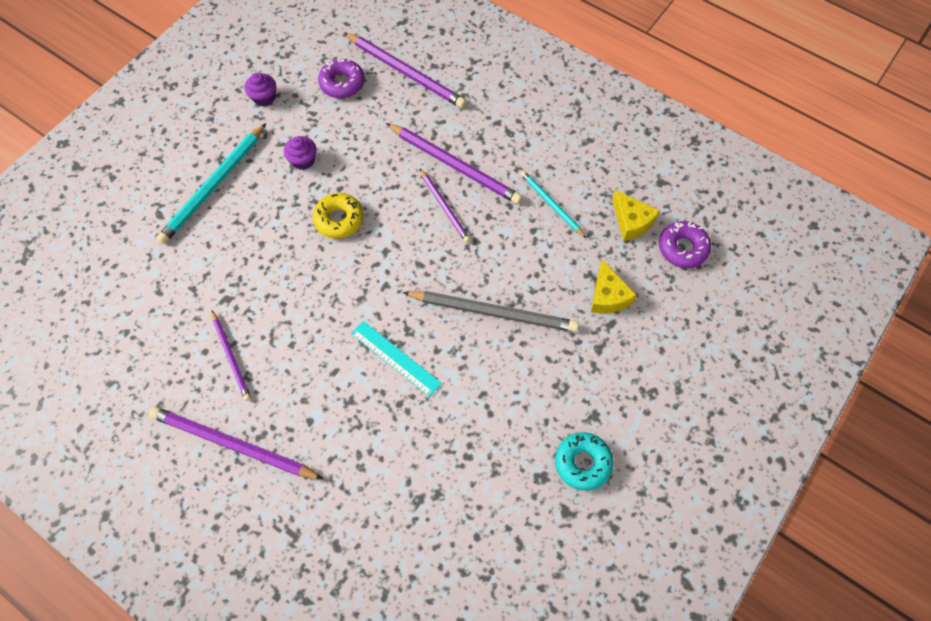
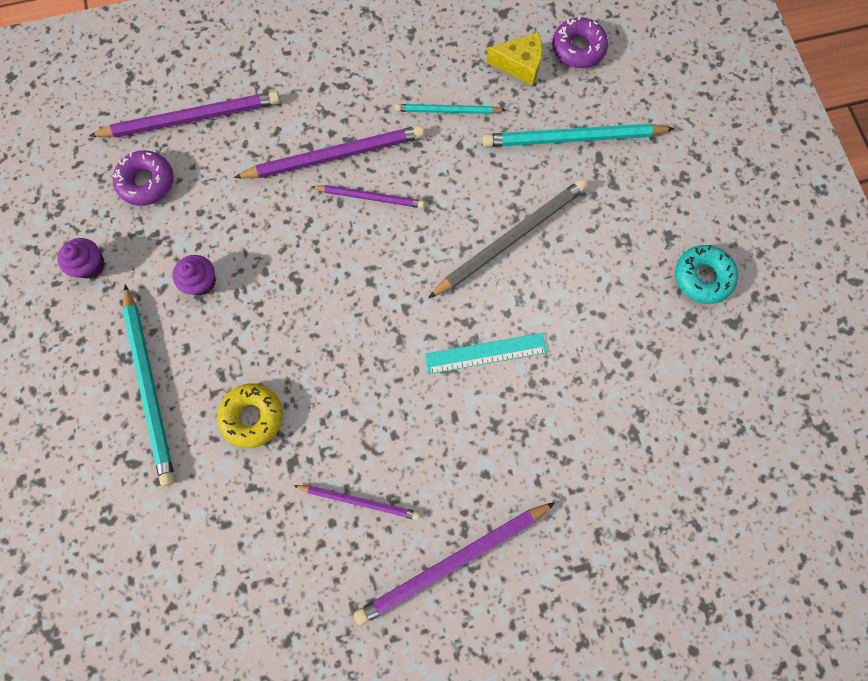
camera: 50 degrees left, 10 degrees up
(339, 219) = (299, 297): yellow donut -> yellow donut (252, 416)
(608, 296) = (572, 139): yellow cheese -> turquoise pencil

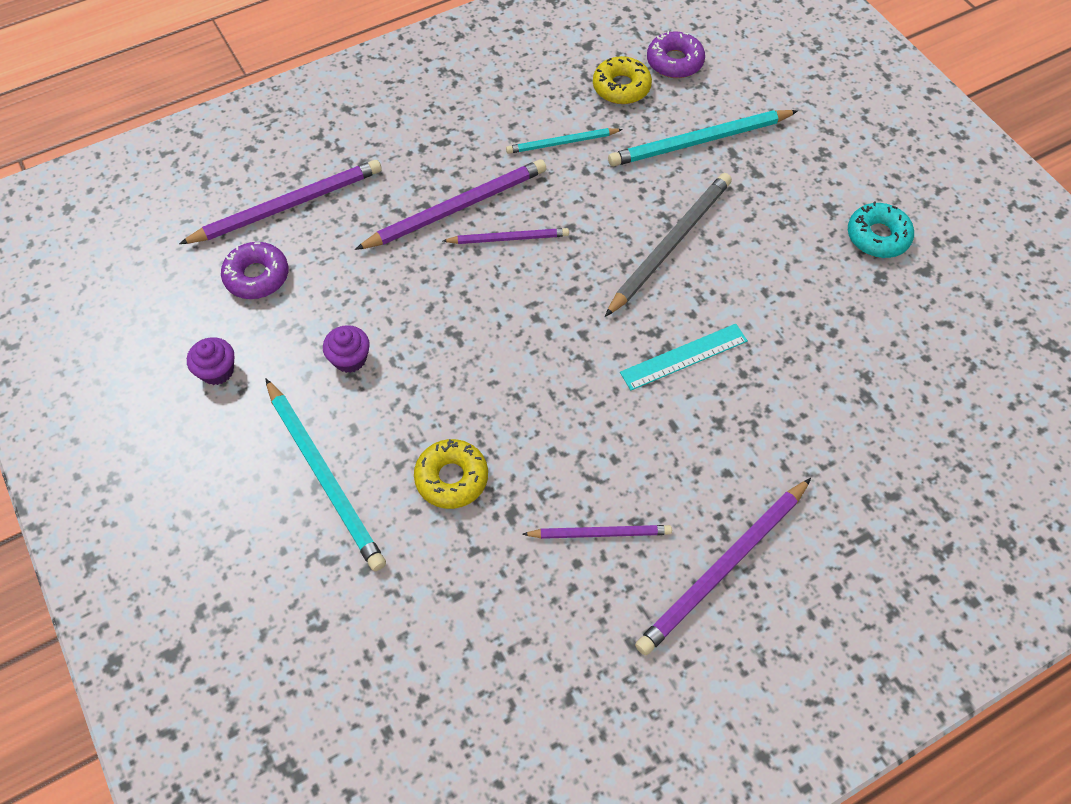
camera: 15 degrees left, 15 degrees down
(520, 65) = (621, 87): yellow cheese -> yellow donut

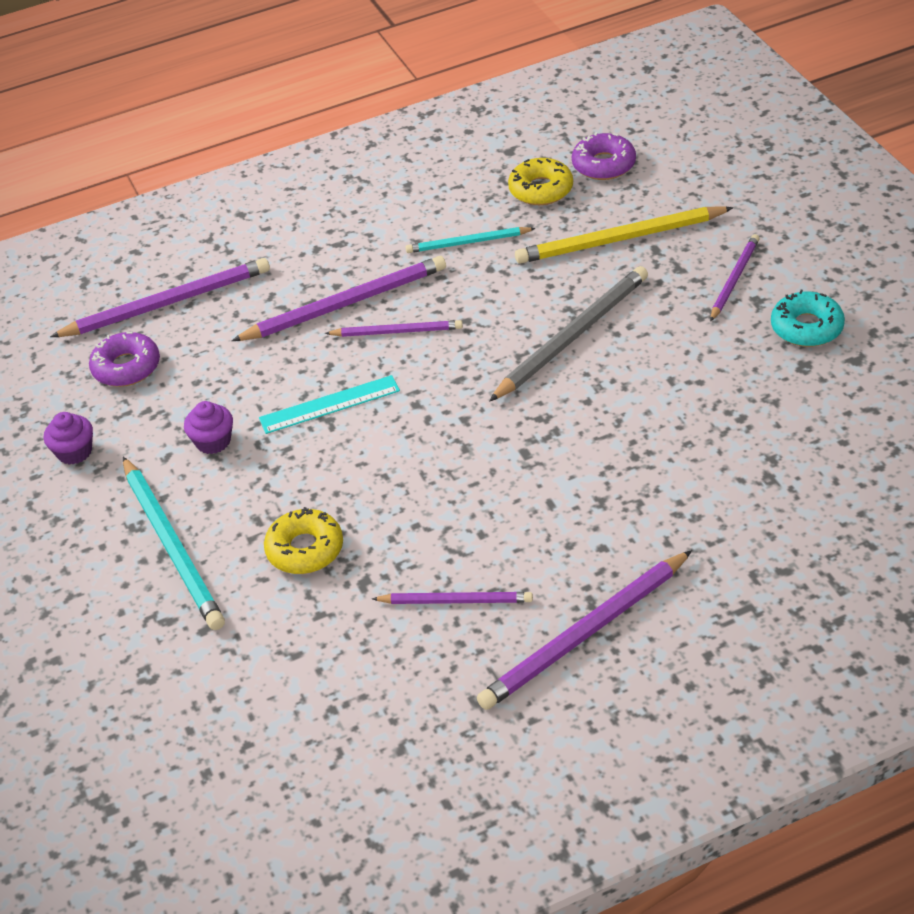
camera: 10 degrees right, 15 degrees down
(684, 357) = (571, 440): turquoise ruler -> turquoise ruler (329, 405)
(699, 141) = (620, 239): turquoise pencil -> yellow pencil
(807, 185) = (734, 279): none -> purple pencil

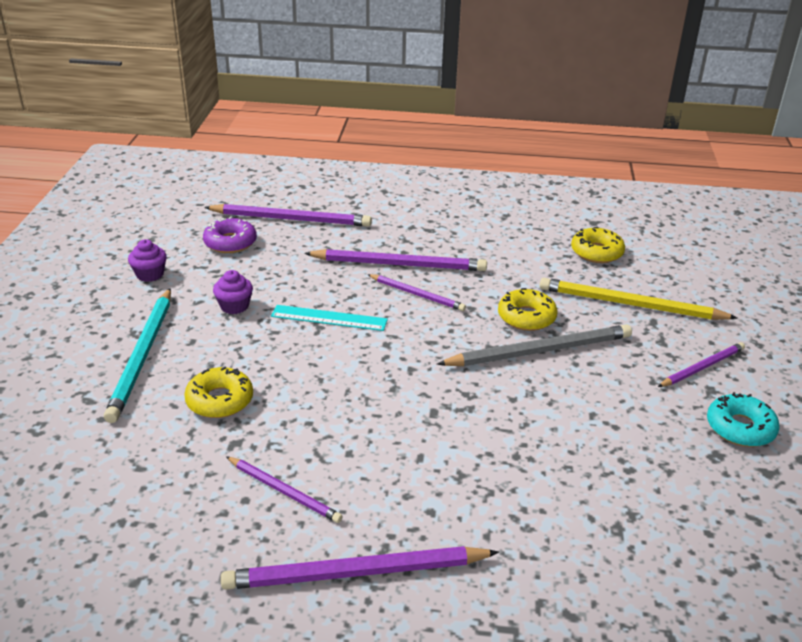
camera: 25 degrees right, 10 degrees down
(467, 243) = (516, 263): turquoise pencil -> none
(530, 304) = (526, 317): none -> yellow donut
(604, 165) = (656, 255): purple donut -> none

